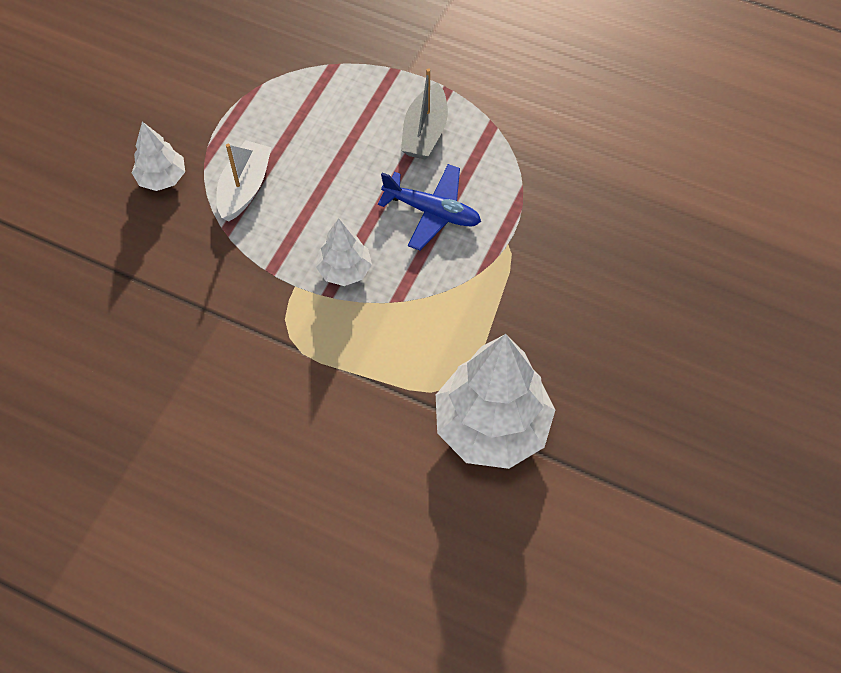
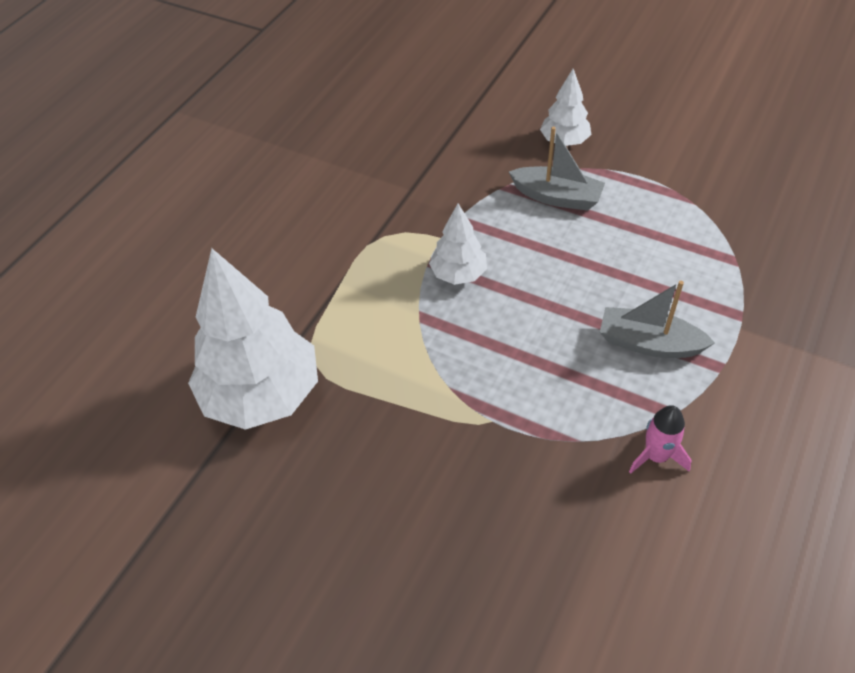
camera: 95 degrees right, 10 degrees down
(245, 188) = (557, 197): white boat -> grey boat
(432, 212) = (534, 348): blue plane -> none
(532, 137) = (656, 456): none -> pink rocket

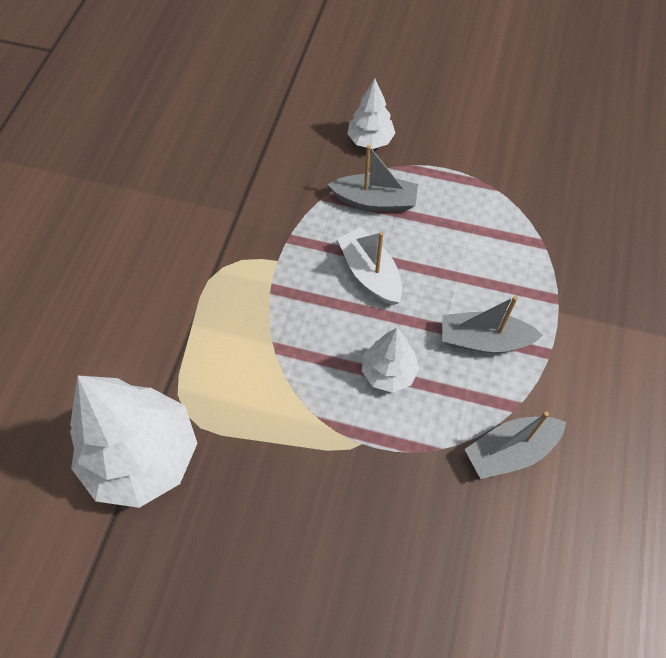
camera: 15 degrees left, 10 degrees up
(458, 274) = (301, 297): white tree -> white tree (389, 372)
(537, 263) = (370, 273): none -> white boat
(656, 456) = (510, 451): pink rocket -> grey boat

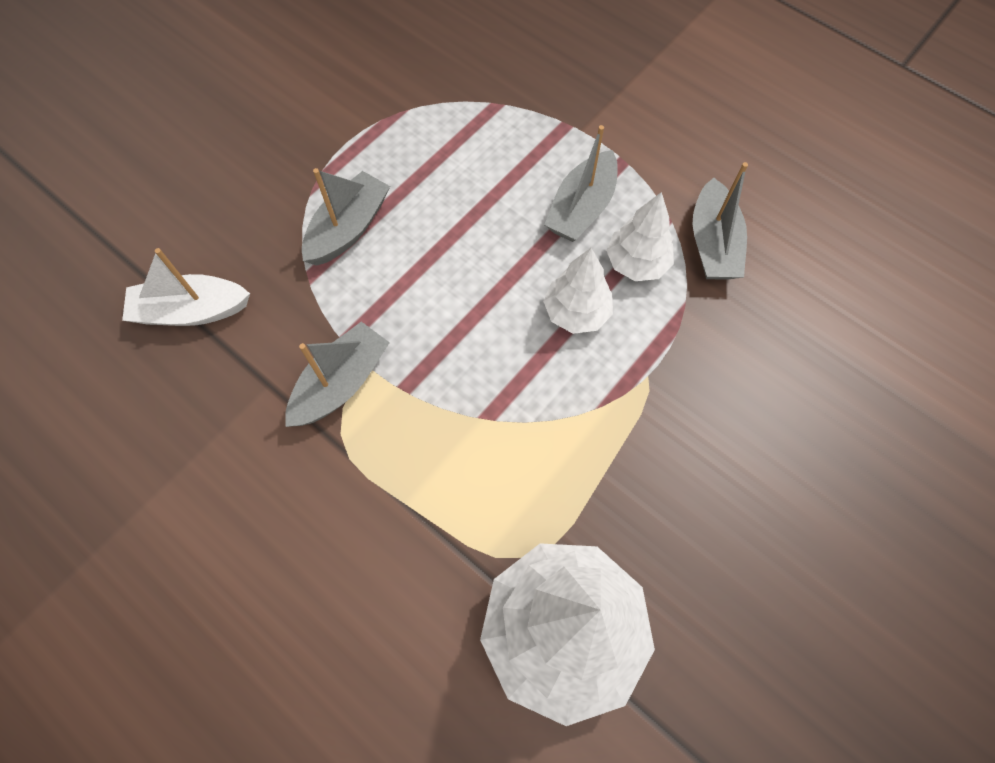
camera: 65 degrees left, 5 degrees up
(258, 251) = (341, 383): none -> grey boat
(370, 140) = (258, 195): white tree -> white tree (636, 263)
(370, 273) = (443, 276): white boat -> white boat (191, 311)

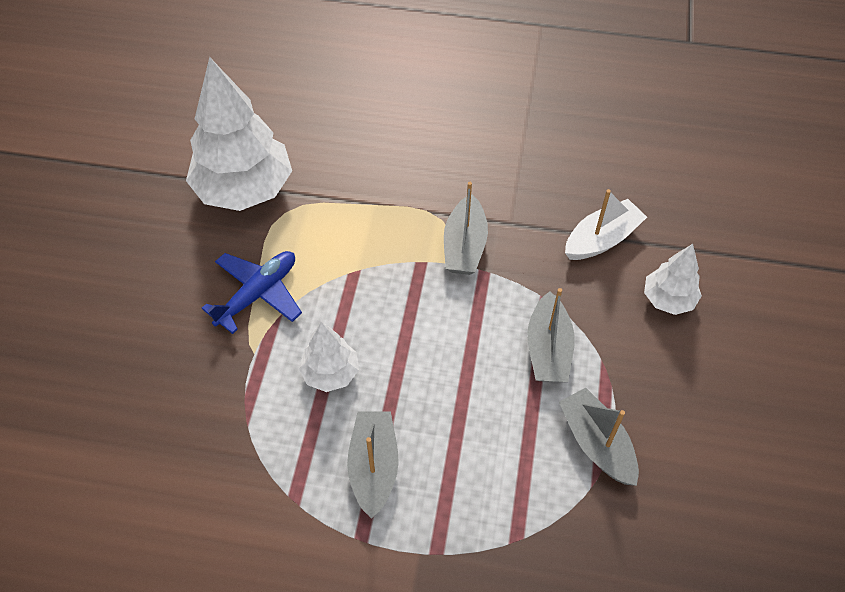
camera: 150 degrees right, 10 degrees down
(613, 448) = (258, 294): none -> blue plane
(636, 263) = (302, 439): white tree -> white tree (668, 299)
(712, 244) = (243, 492): grey boat -> grey boat (596, 443)

